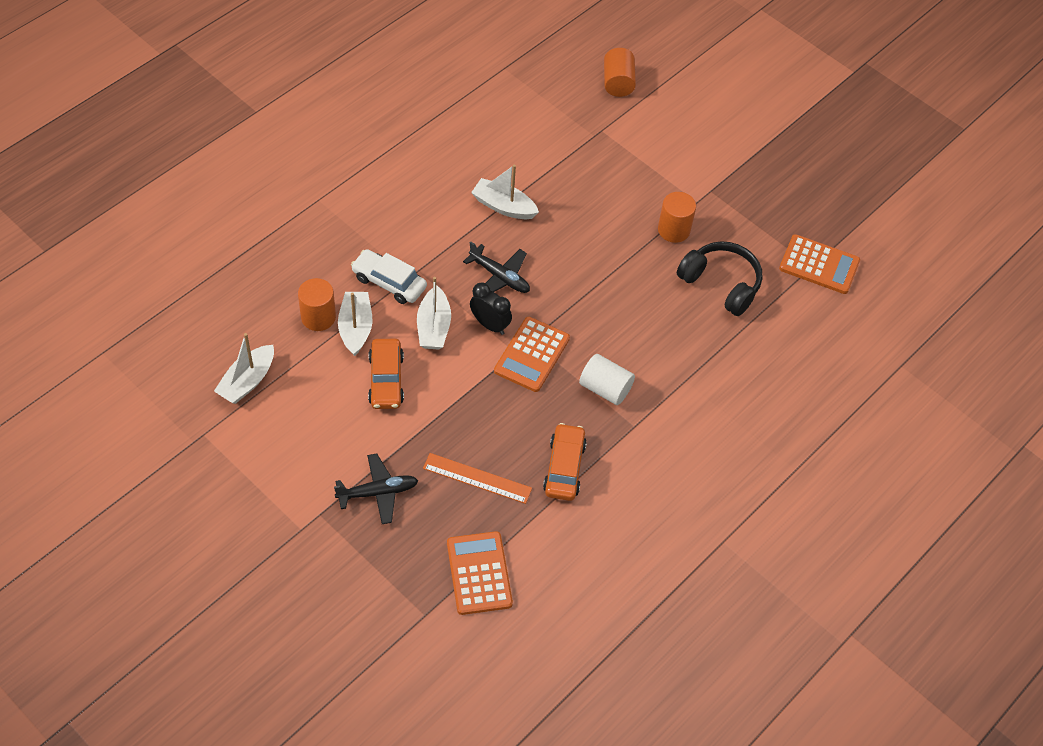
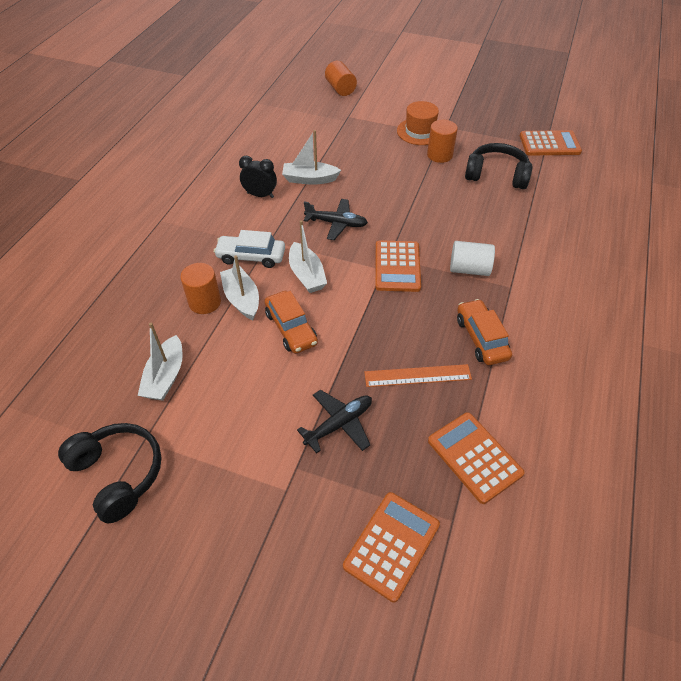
camera: 20 degrees left, 5 degrees down
(171, 455) = (118, 474): none -> black headphones
(362, 611) = (391, 545): none -> orange calculator
(490, 324) = (350, 257): black clock -> black clock (260, 195)
(673, 186) = (420, 131): none -> orange hat

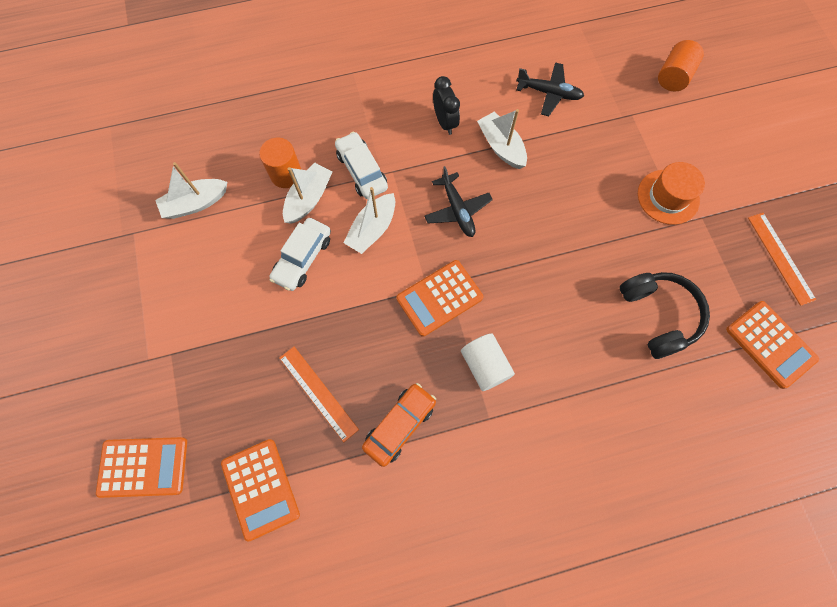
camera: 55 degrees right, 20 degrees up
(118, 474) = (98, 238): black headphones -> none
(291, 328) = (302, 258): orange car -> white car
(339, 424) = (229, 360): black plane -> black plane (549, 93)
(439, 155) = (643, 239): orange cylinder -> none
(474, 457) = (260, 488): orange calculator -> orange calculator turned 135 degrees clockwise
(498, 113) = (781, 258): none -> orange ruler

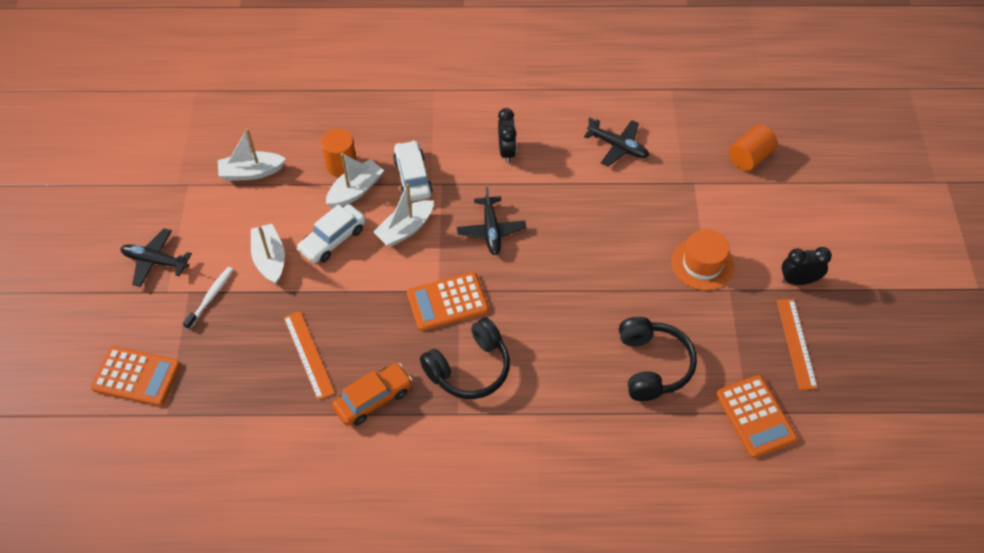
camera: 15 degrees right, 15 degrees down
(124, 328) = (155, 261): none -> black plane
(195, 354) = (210, 297): none -> white toothbrush
(260, 488) = (231, 419): orange calculator -> none
(485, 365) = (469, 368): white cylinder -> black headphones
(501, 146) = (553, 184): white boat -> white boat (270, 259)
(760, 192) = (798, 280): none -> black clock

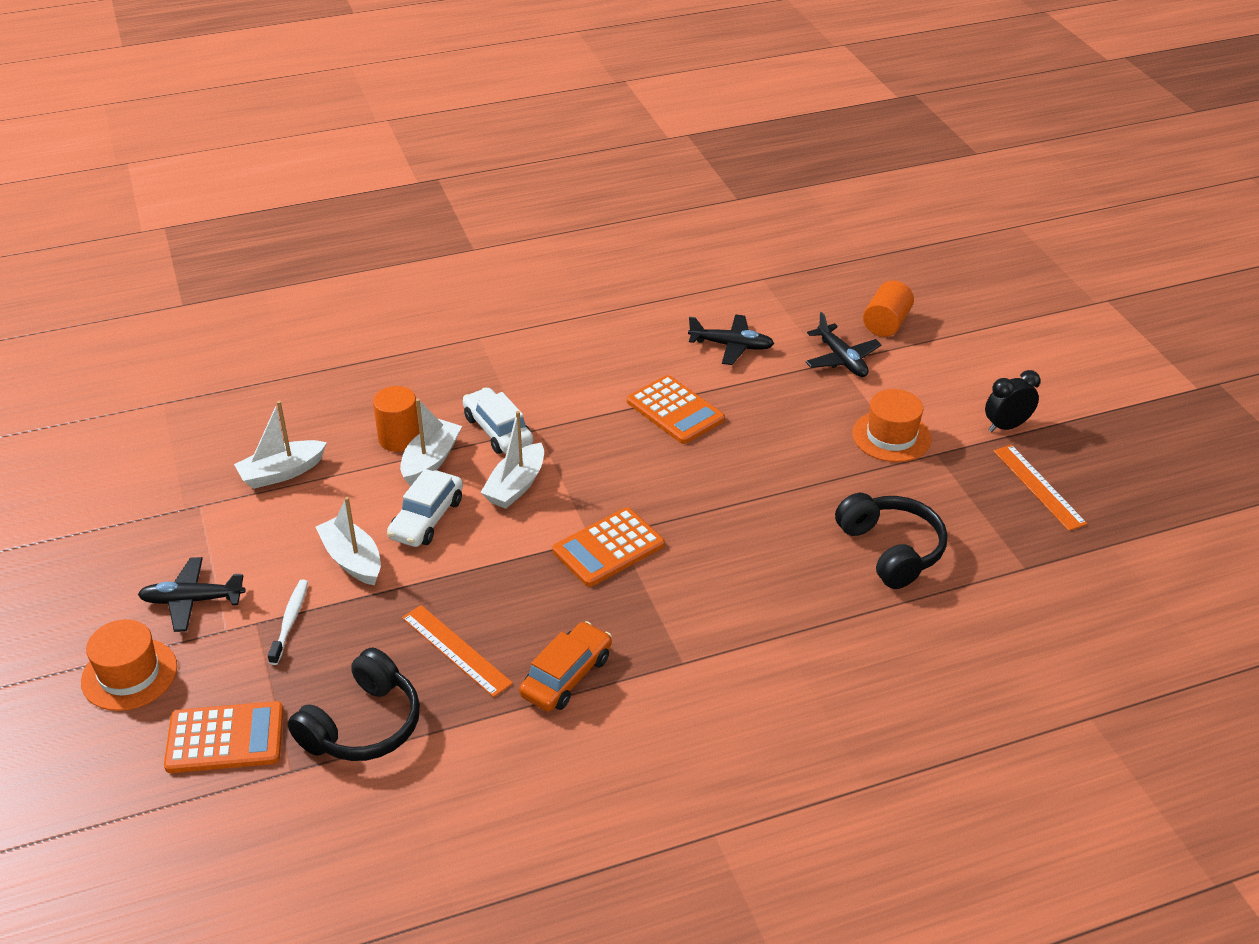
camera: 20 degrees left, 15 degrees down
(96, 308) = (129, 674): none -> orange hat
(469, 368) = (673, 611): black headphones -> black headphones (363, 725)
(491, 230) = (624, 462): black plane -> black plane (842, 359)
(506, 151) = (601, 379): black clock -> none
(755, 416) = (1035, 569): orange calculator -> orange calculator (675, 410)

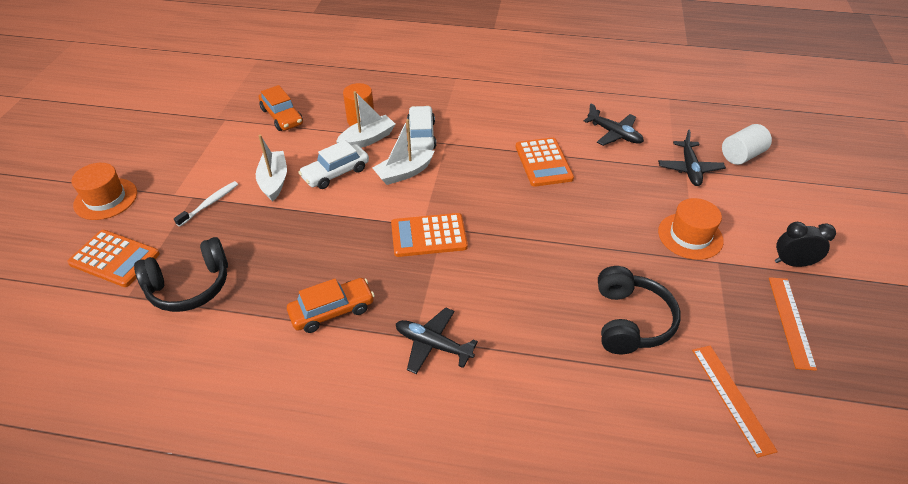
camera: 30 degrees right, 5 degrees up
(192, 600) = (173, 170): black plane -> black plane (432, 345)
(282, 472) = (282, 117): white boat -> orange car
(456, 650) = (282, 262): orange ruler -> orange ruler (731, 398)
(886, 323) = (741, 155): orange cylinder -> white cylinder

